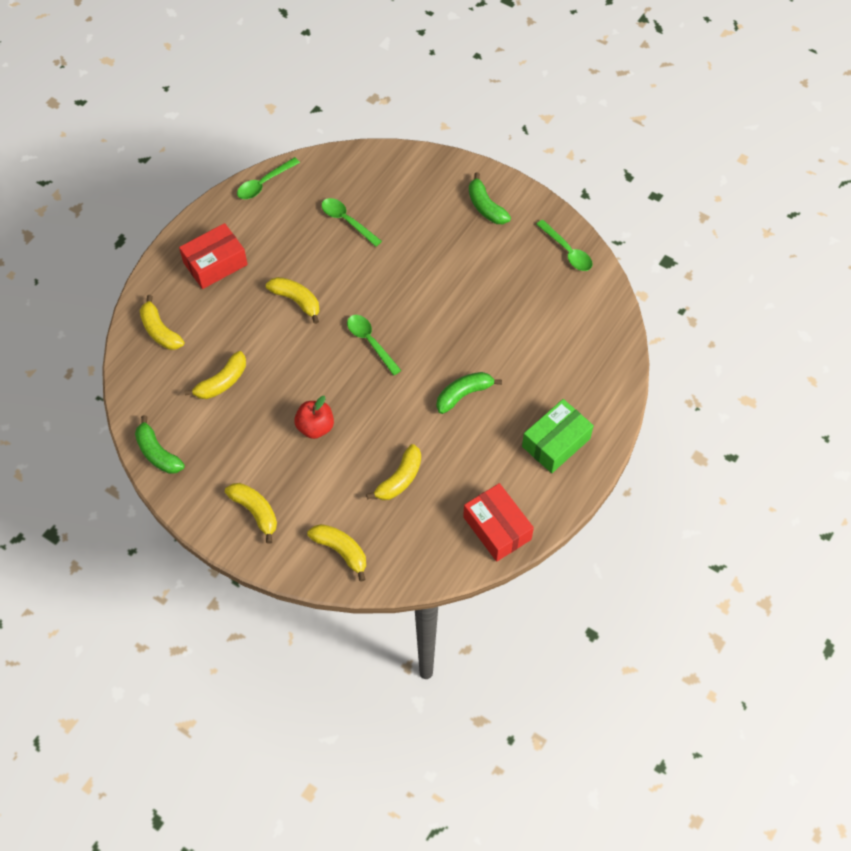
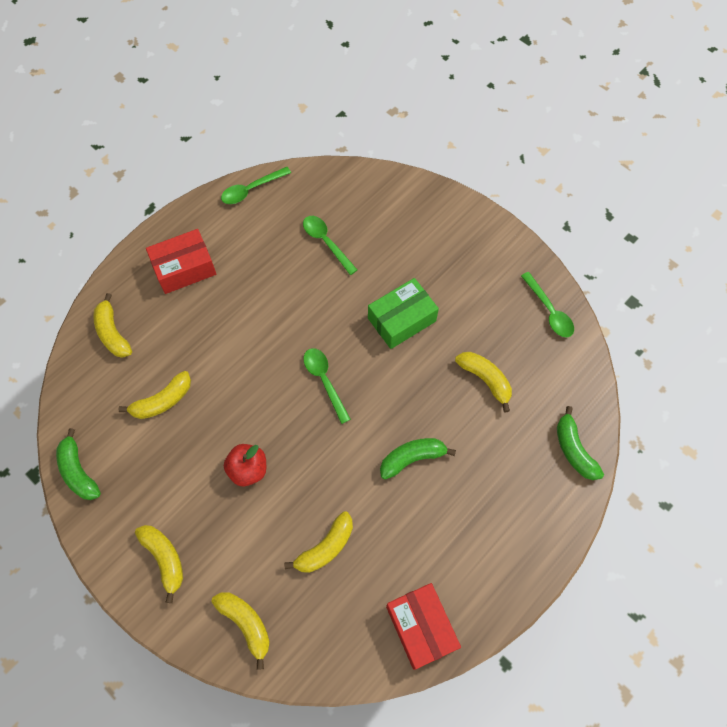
camera: 10 degrees right, 5 degrees up
(296, 301) = (258, 322): yellow banana -> yellow banana (485, 380)
(486, 207) = (471, 248): green banana -> green banana (574, 449)
(556, 442) = (502, 533): green box -> green box (401, 320)

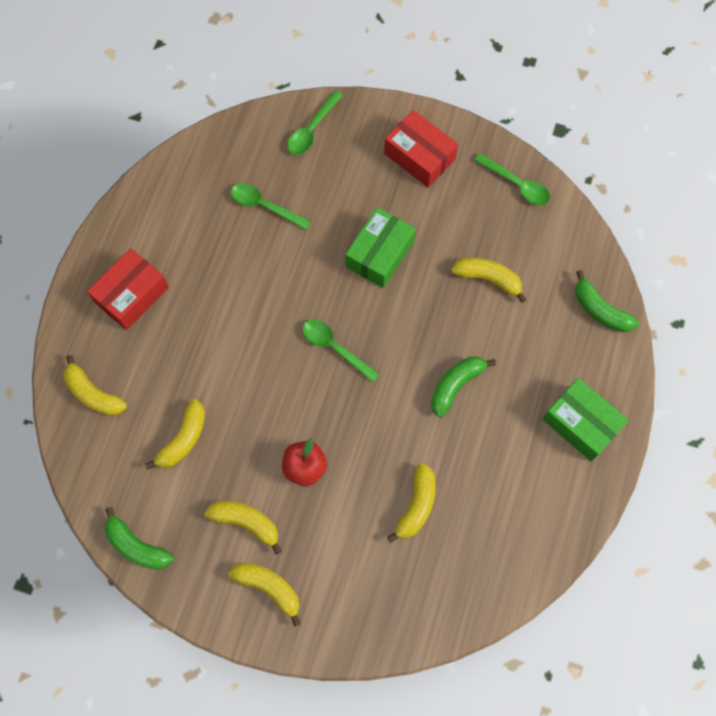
camera: 25 degrees left, 5 degrees up
(246, 624) = (378, 610): yellow banana -> yellow banana (246, 523)
(251, 190) = (157, 182): green spoon -> green spoon (311, 130)
(421, 627) = (539, 536): red box -> red box (419, 156)
(508, 543) = (581, 423): none -> green box

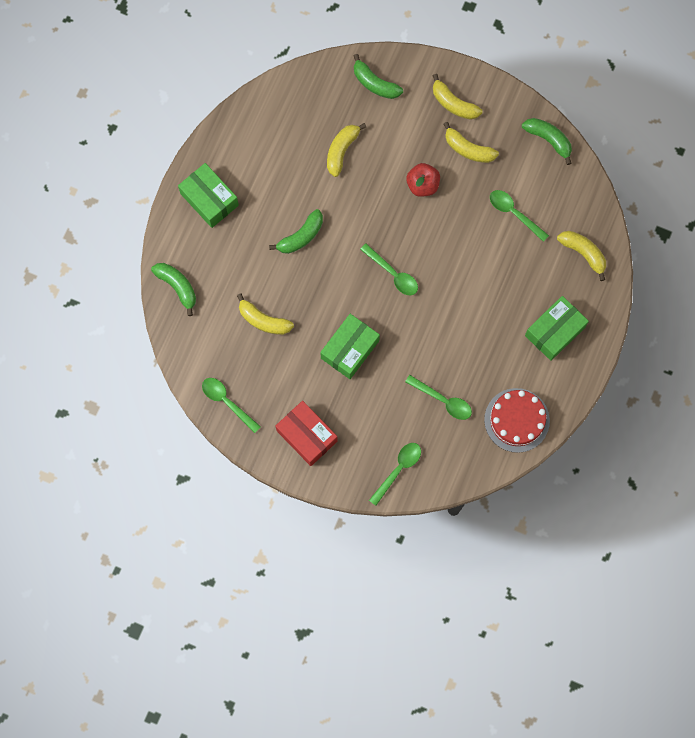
camera: 175 degrees left, 5 degrees up
(132, 295) = (554, 331): red box -> green box
(177, 192) = (516, 420): none -> red cake
(183, 439) = (514, 213): yellow banana -> green spoon
(381, 609) = (374, 83): none -> green banana

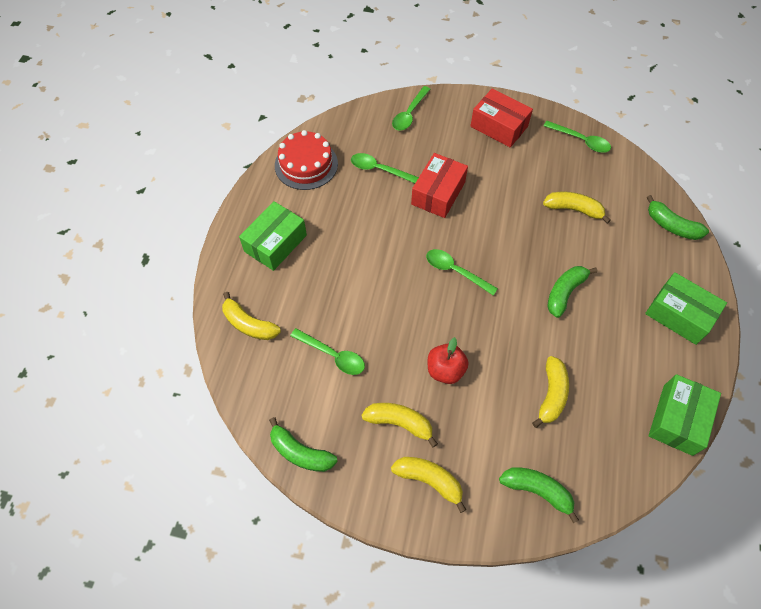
camera: 170 degrees right, 15 degrees down
(350, 349) = (480, 197): green box -> green box (677, 419)
(390, 361) = (438, 193): none -> red box

